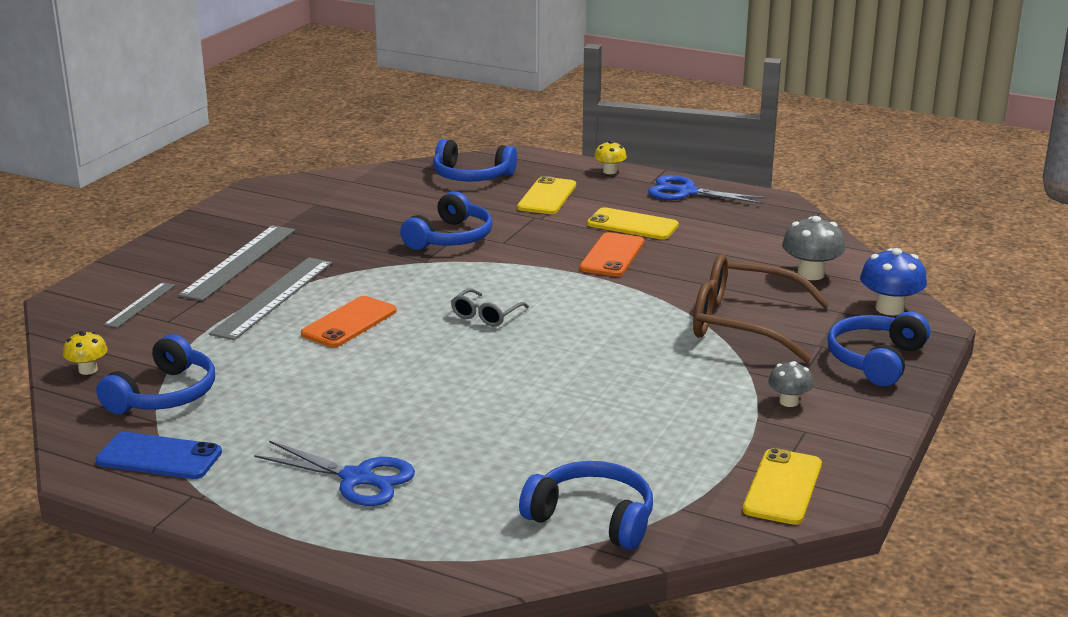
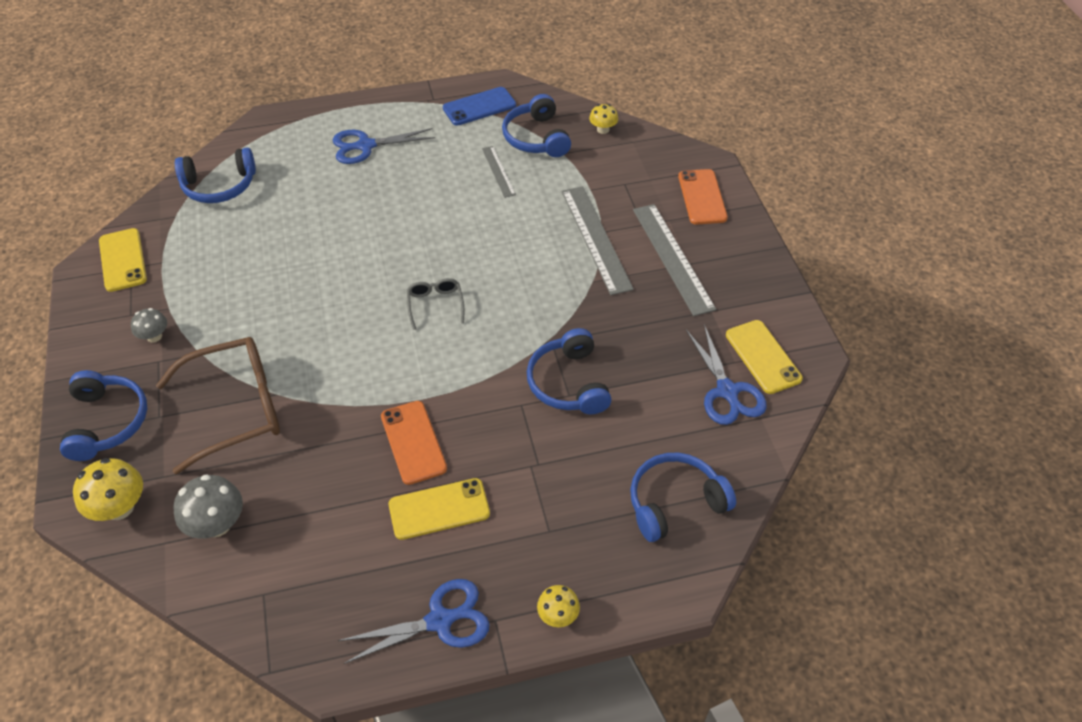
camera: 140 degrees right, 25 degrees up
(140, 304) = (662, 185): grey ruler -> grey ruler (498, 171)
(349, 196) = (727, 392): none -> blue scissors
(349, 323) = (515, 245): orange phone -> orange phone (702, 197)
(547, 197) = (564, 510): yellow phone -> yellow phone (763, 357)
(889, 309) = (120, 507): blue mushroom -> yellow mushroom

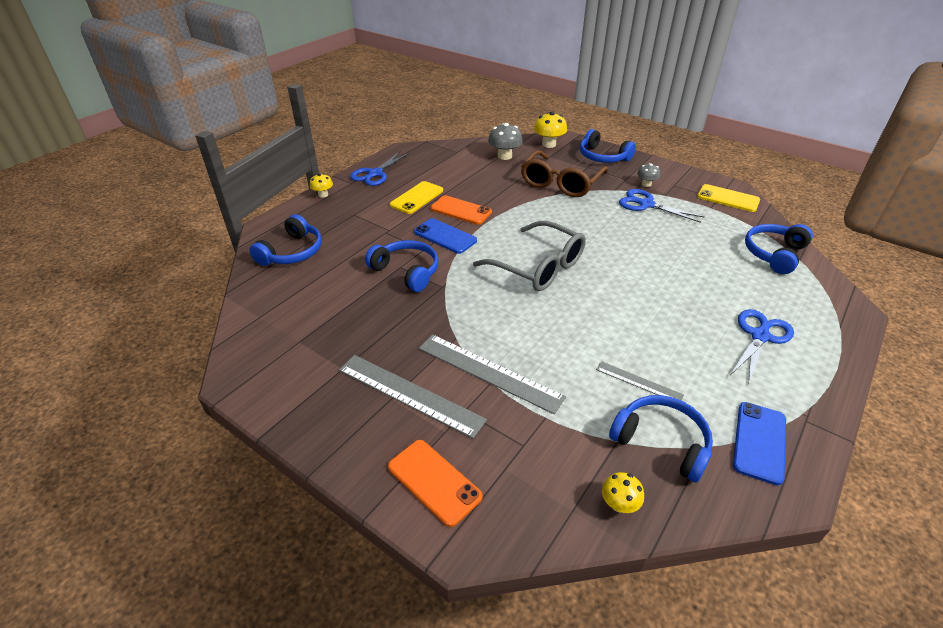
camera: 140 degrees right, 10 degrees down
(435, 305) = (538, 267): grey glasses -> grey glasses, size x2.12
(478, 409) = (445, 236): none -> blue phone
(727, 392) = (293, 319): blue scissors -> blue scissors (646, 204)
(763, 357) = (277, 356): yellow phone -> none

